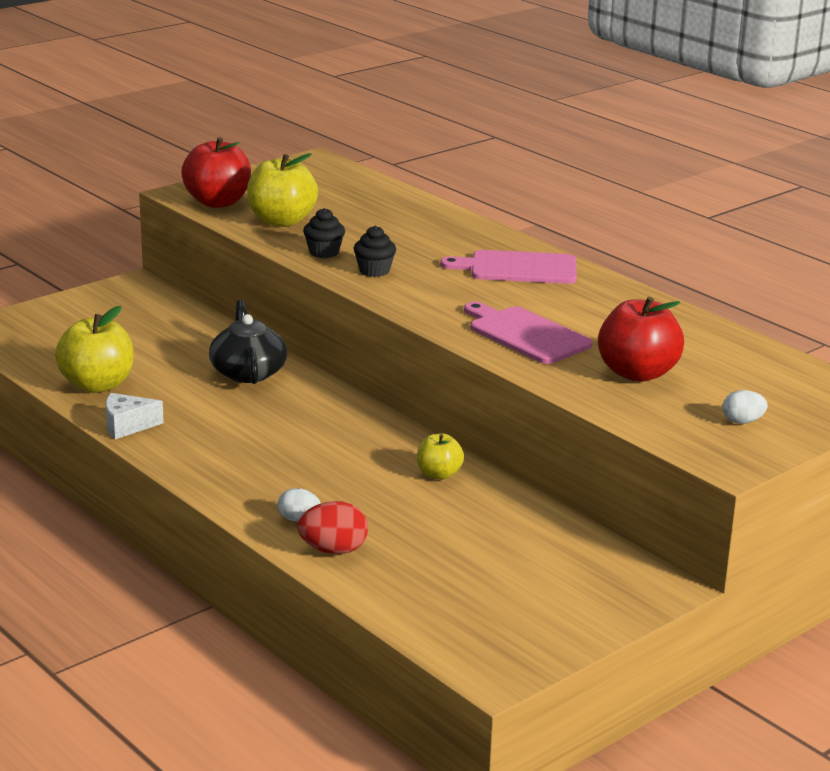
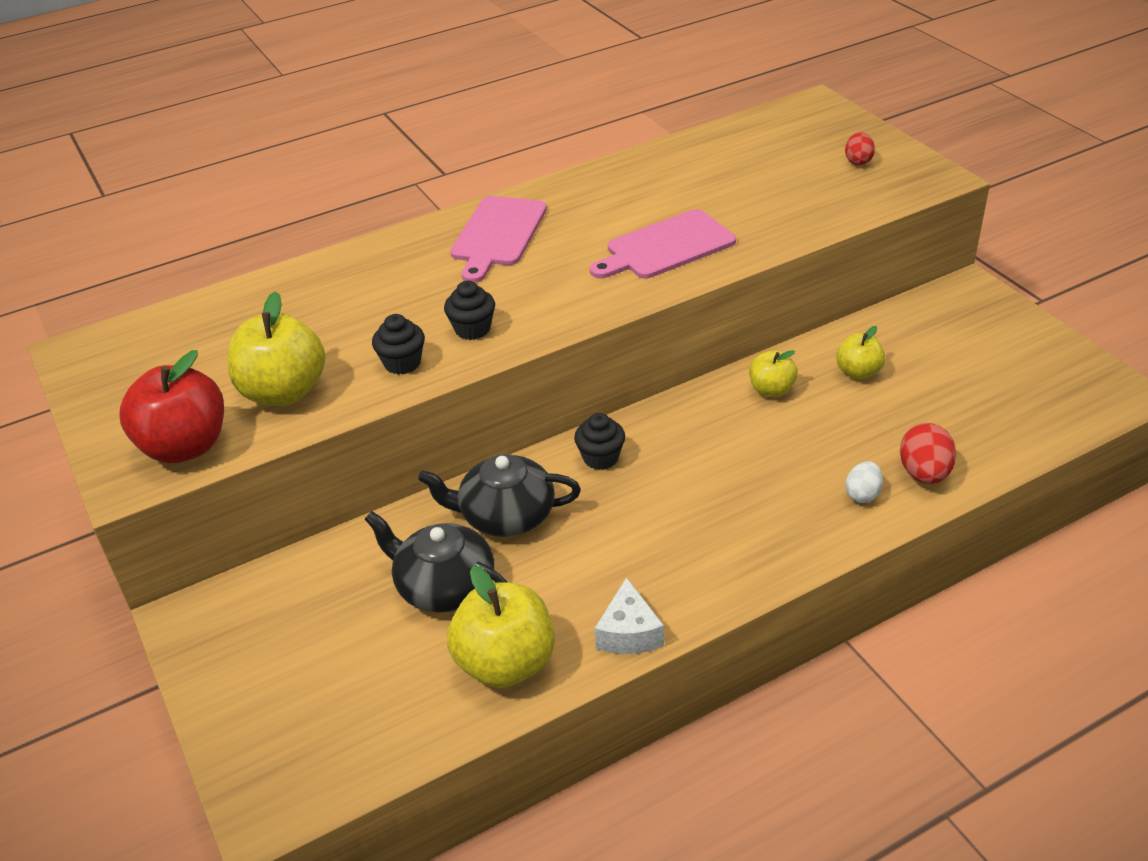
camera: 75 degrees left, 15 degrees up
(170, 358) = (444, 586): none -> black teapot
(323, 403) = (600, 458): none -> black cupcake
(481, 518) = (858, 372): none -> yellow apple
(637, 373) = (761, 197): red apple -> none
(742, 421) = (858, 161): white egg -> red egg

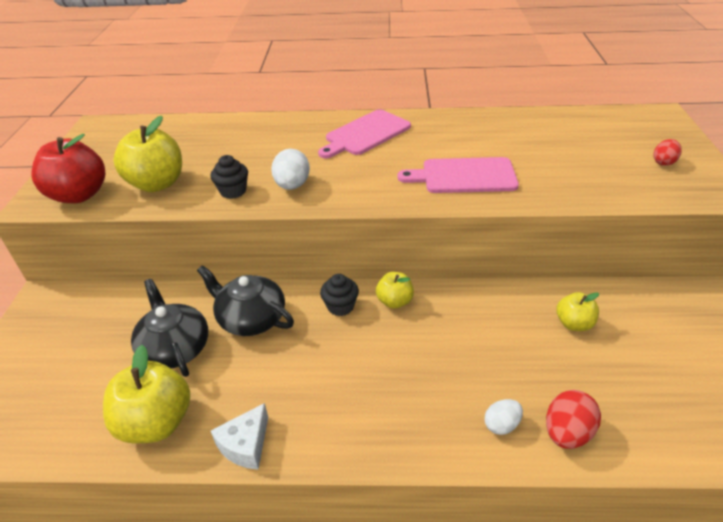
camera: 30 degrees right, 0 degrees up
(472, 329) = (292, 185): black cupcake -> white egg
(771, 390) = (495, 309): yellow apple -> yellow apple (394, 301)

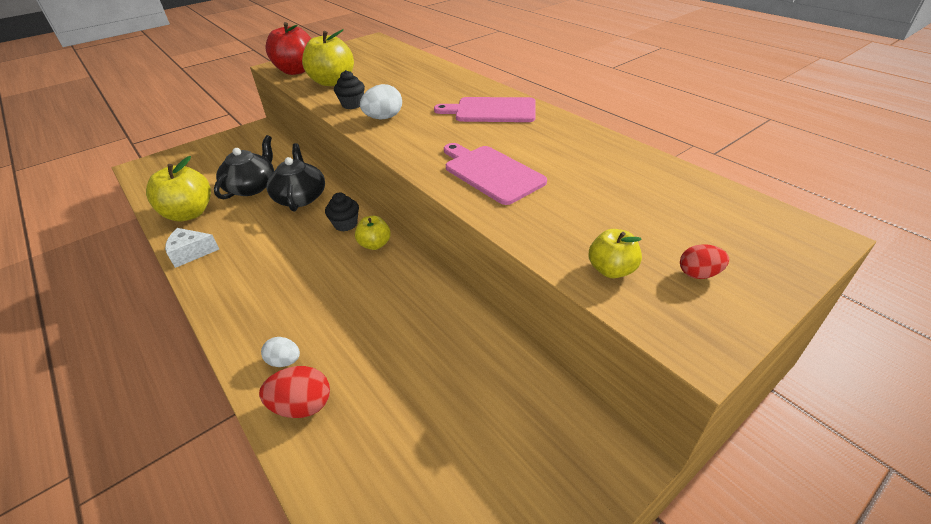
camera: 50 degrees right, 0 degrees up
(574, 323) = (446, 355): yellow apple -> yellow apple (611, 270)

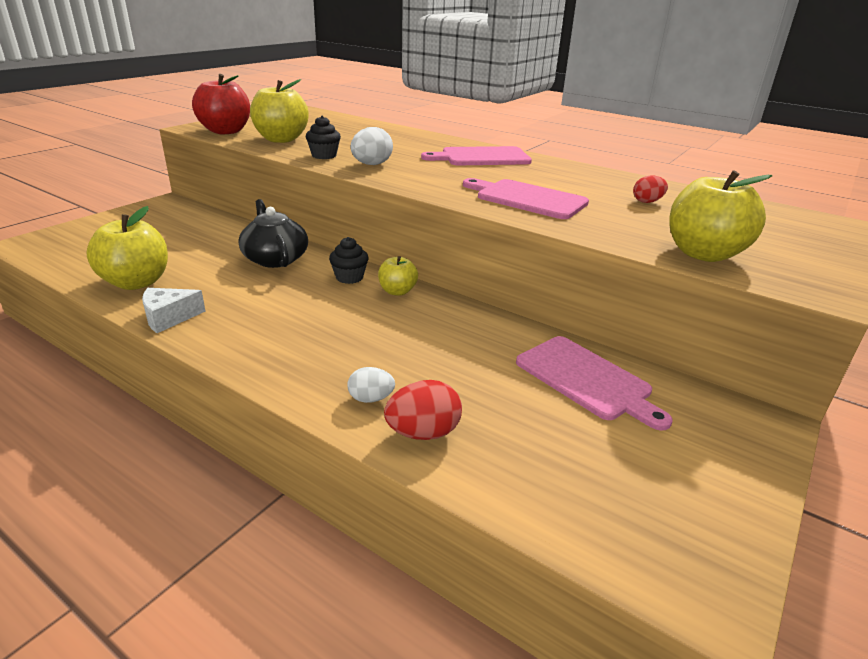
camera: 20 degrees left, 10 degrees down
(252, 187) = (204, 253): black teapot -> none
(476, 372) = (587, 380): none -> pink cutting board
(611, 270) = (703, 254): yellow apple -> yellow apple, size x1.78
(698, 274) = (775, 251): red egg -> red egg (647, 202)

